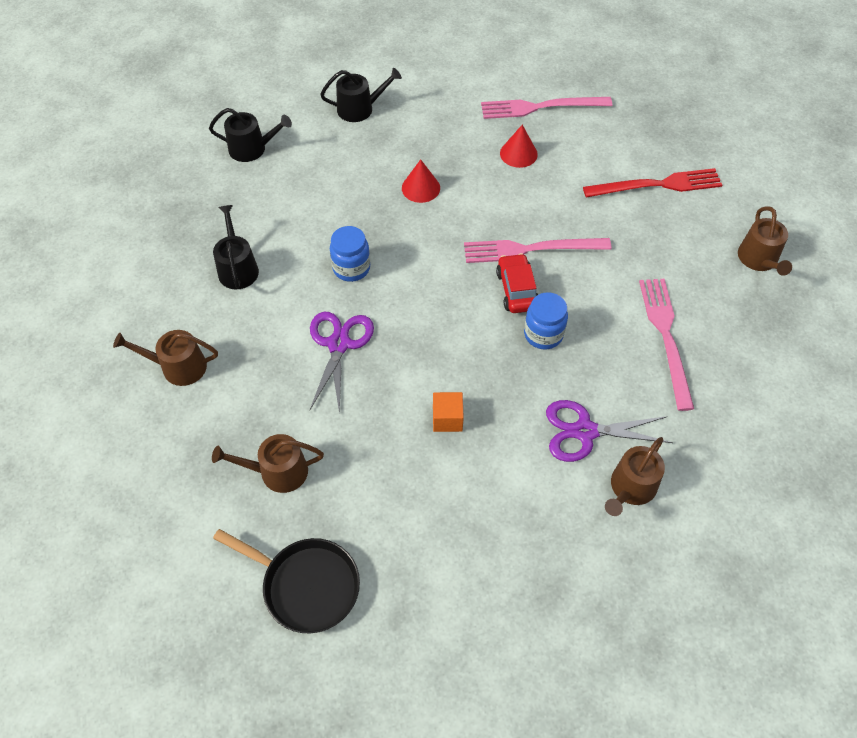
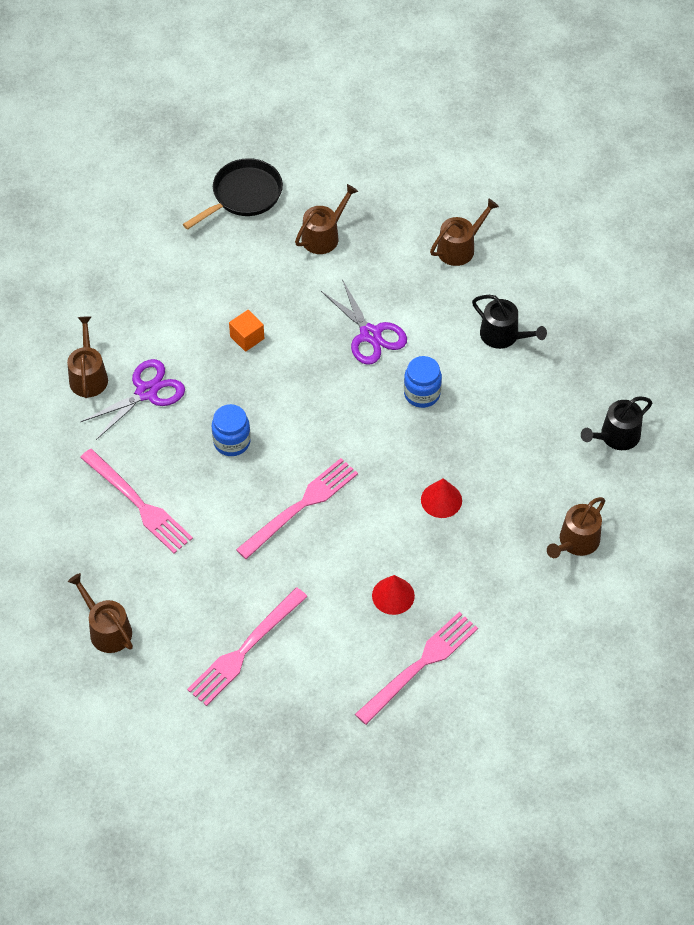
camera: 140 degrees right, 0 degrees up
(306, 585) = (243, 195): black pan -> black pan turned 150 degrees clockwise
(360, 109) = (576, 542): black watering can -> brown watering can
(517, 290) = (281, 463): red car -> none
(657, 185) = (245, 649): red fork -> pink fork

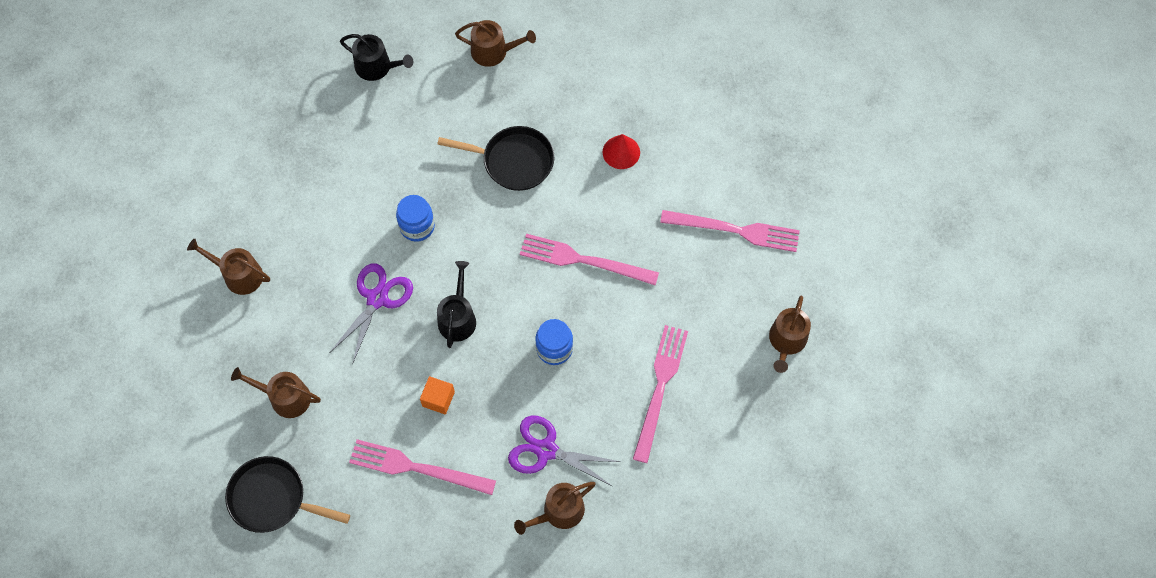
camera: 120 degrees left, 10 degrees up
(420, 665) = (668, 105): pink fork -> pink fork (417, 468)
(441, 500) = (513, 161): red cone -> black pan
(503, 335) = (319, 193): black watering can -> black watering can (458, 317)

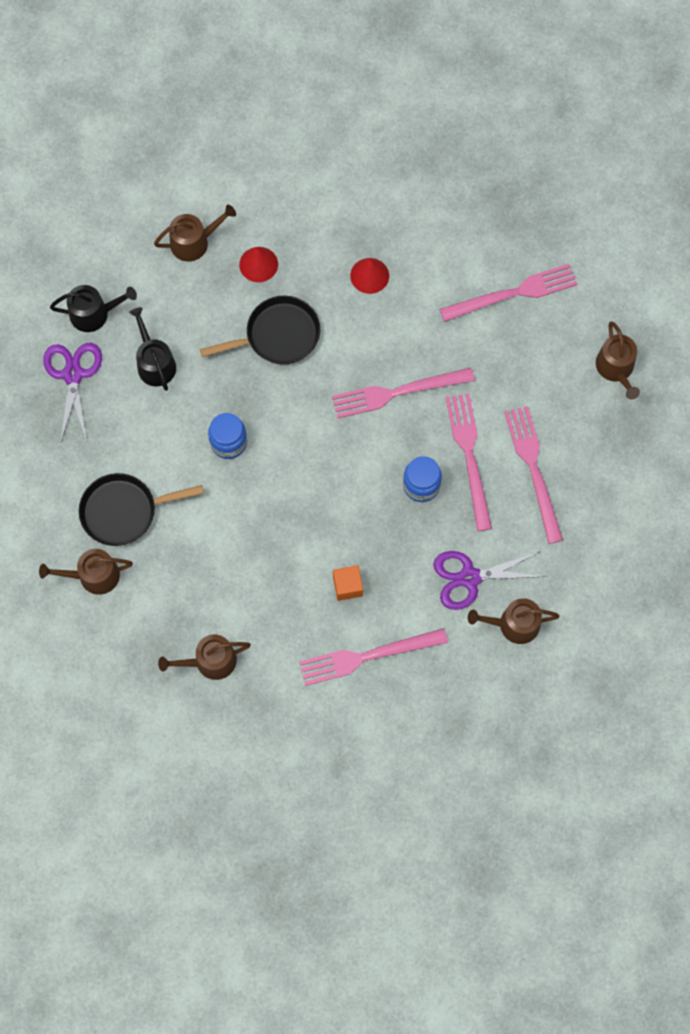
camera: 30 degrees left, 5 degrees up
(273, 498) = (258, 755): black pan -> black pan (124, 511)
(377, 299) = (235, 527): purple scissors -> purple scissors (73, 374)
(458, 317) = (318, 505): black watering can -> black watering can (155, 363)
(534, 96) = (258, 264): none -> red cone
(559, 512) = (513, 624): brown watering can -> brown watering can turned 60 degrees clockwise
(611, 347) = (469, 456): none -> pink fork

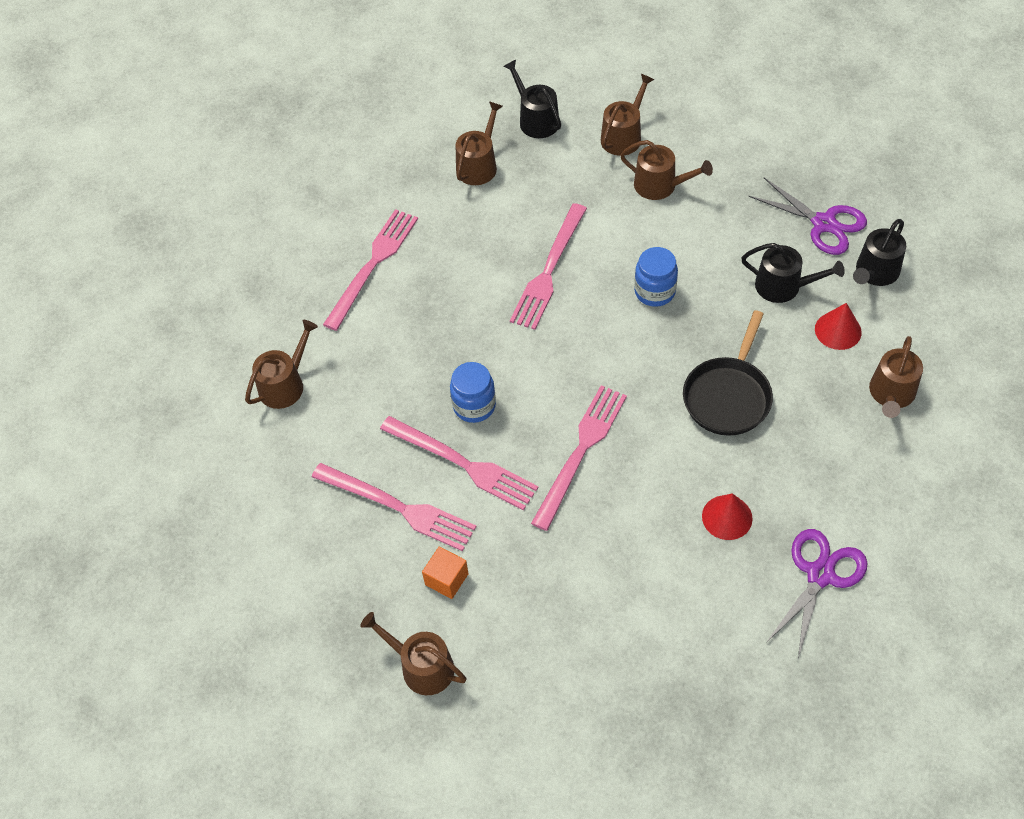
camera: 135 degrees right, 15 degrees down
(124, 511) = (660, 185): black pan -> brown watering can
(128, 657) = (536, 119): none -> black watering can
(258, 264) = (821, 431): red cone -> red cone (838, 330)
(347, 586) = (443, 291): orange cube -> orange cube (446, 579)
(469, 577) = (357, 382): purple scissors -> purple scissors (820, 575)
(513, 293) = (591, 635): pink fork -> pink fork (549, 270)

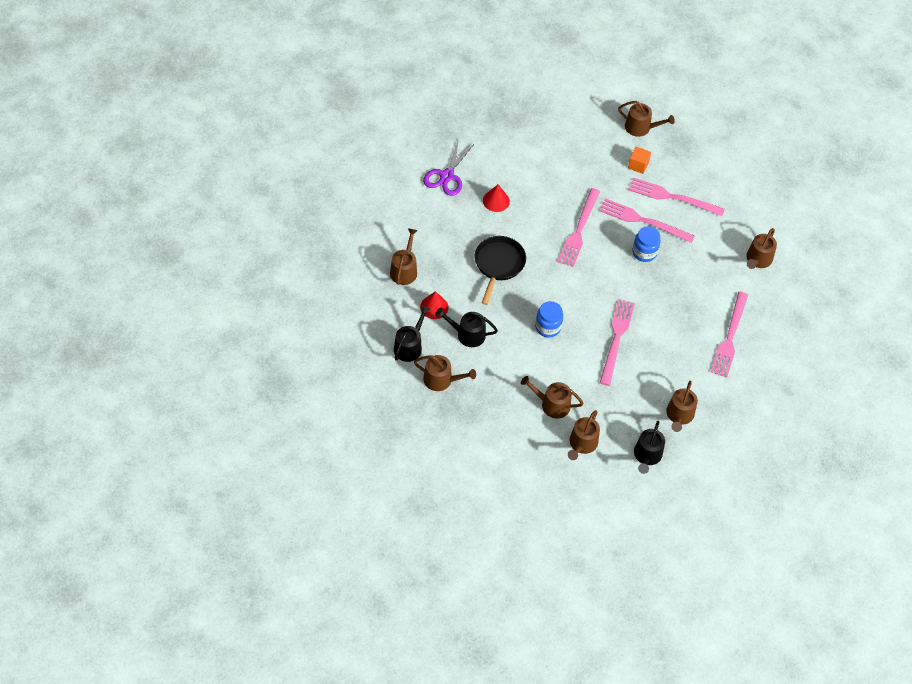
camera: 165 degrees right, 0 degrees up
(536, 119) = (647, 456): black watering can -> black watering can turned 60 degrees clockwise
(823, 223) = (441, 380): purple scissors -> brown watering can

